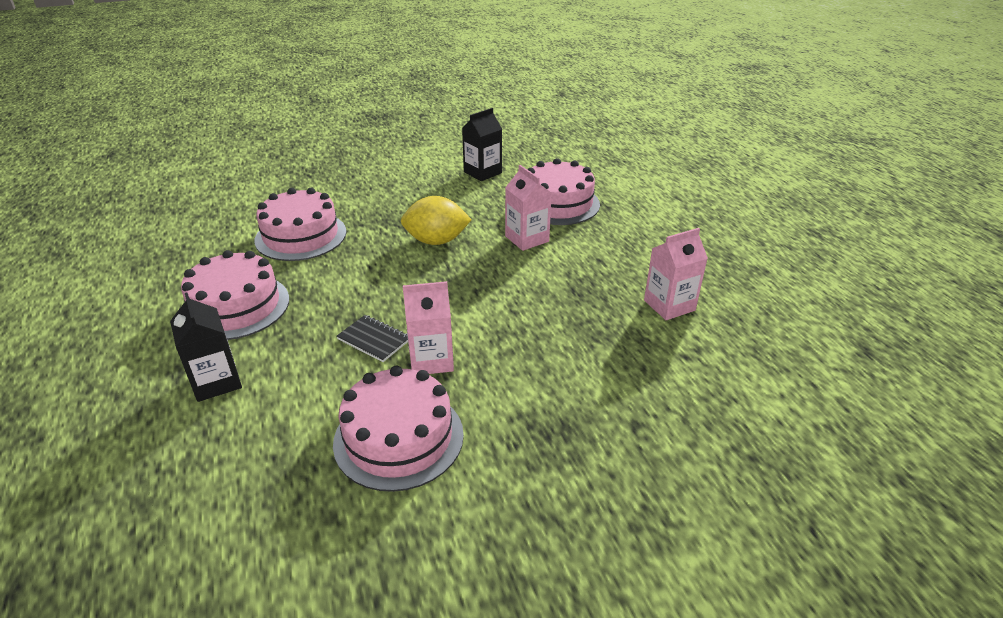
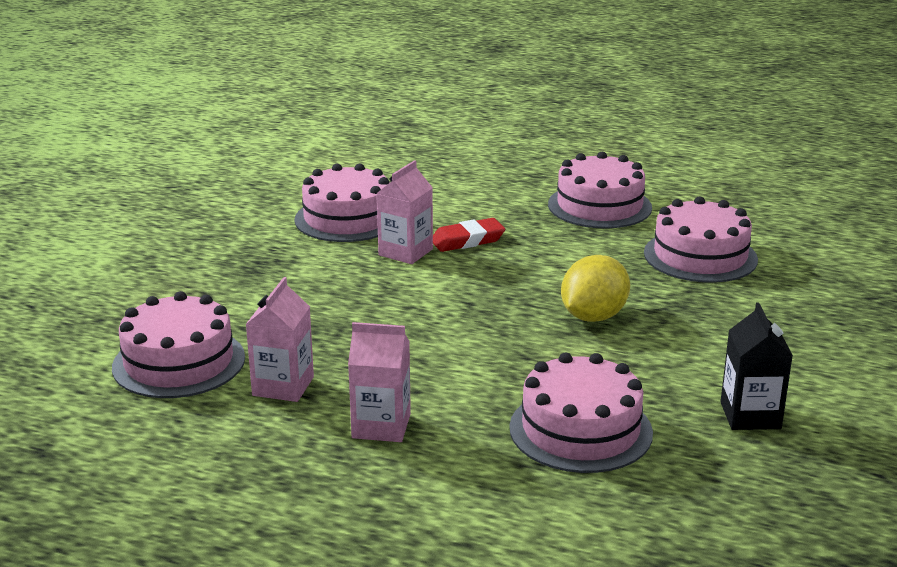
camera: 130 degrees right, 10 degrees down
(216, 382) = (504, 183): black carton -> none
(374, 340) = (467, 240): black notebook -> red eraser
(527, 239) = (523, 368): pink carton -> pink carton (381, 426)
(720, 365) = (179, 362): none -> pink cake

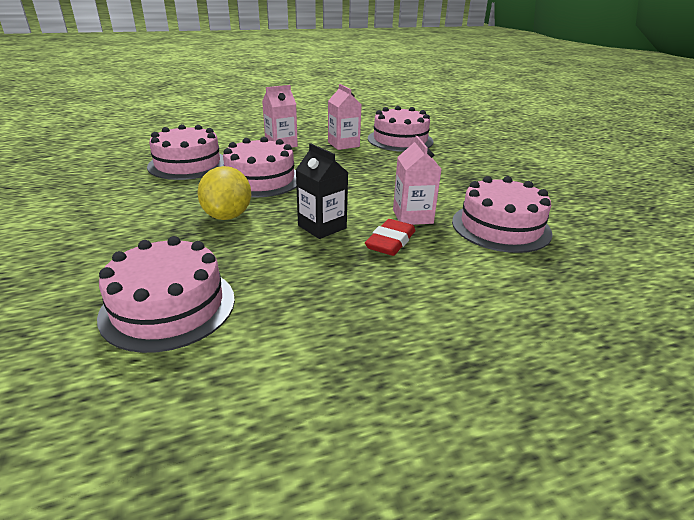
camera: 140 degrees right, 5 degrees up
(599, 206) = (333, 340): pink cake -> pink cake (260, 179)
(750, 415) = (91, 192): black carton -> black carton (322, 227)

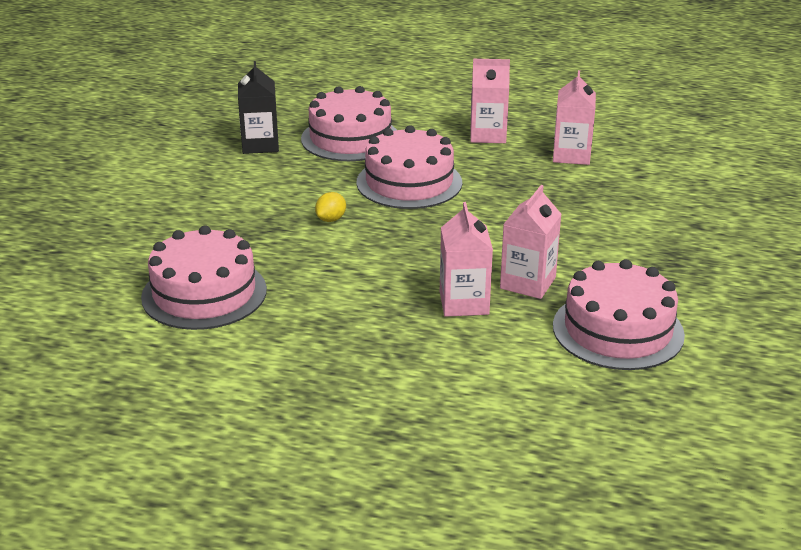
camera: 35 degrees right, 0 degrees up
(228, 216) = (331, 219): yellow lemon -> yellow lemon, size x0.49
(322, 227) = (412, 262): black carton -> black carton (260, 145)
(390, 242) = (464, 303): red eraser -> pink carton
(400, 140) = (664, 168): pink cake -> none

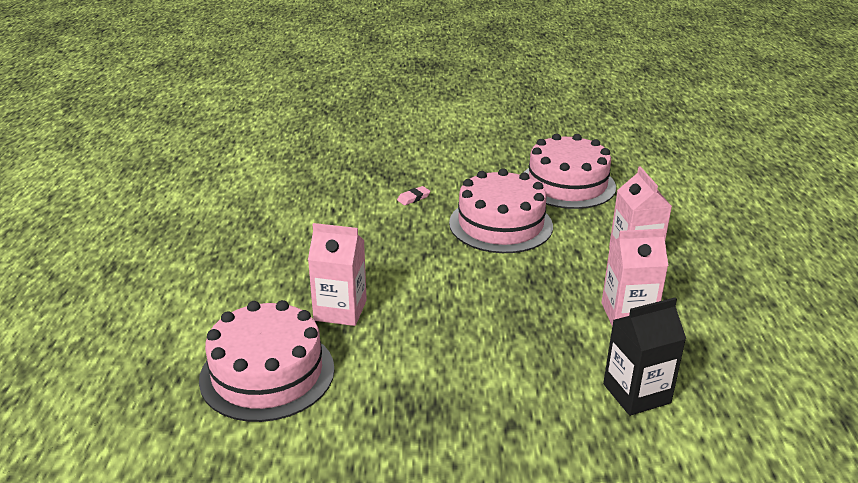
camera: 75 degrees right, 0 degrees up
(204, 293) = (285, 168): pink cake -> none
(260, 145) = (524, 148): black carton -> black carton (636, 393)
(331, 219) = (413, 198): yellow lemon -> pink eraser
(464, 303) = (297, 279): pink carton -> none

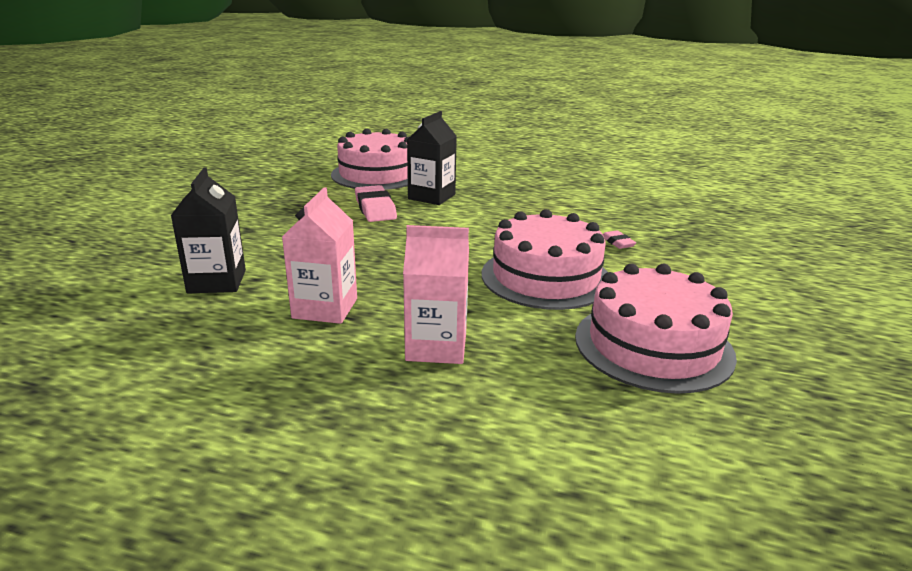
camera: 105 degrees right, 5 degrees down
(340, 310) = (431, 197): pink carton -> black carton
(397, 343) = (375, 208): none -> pink eraser

